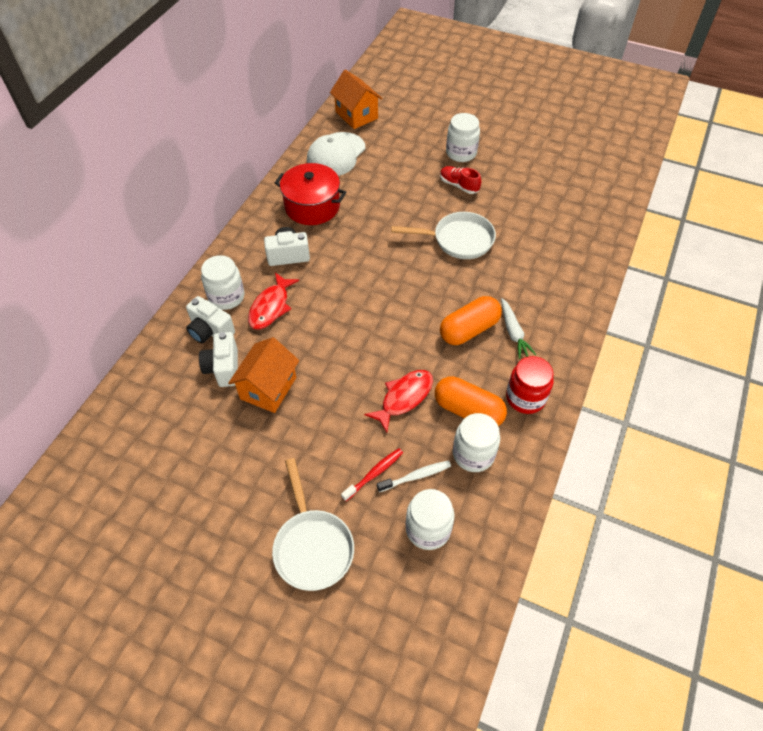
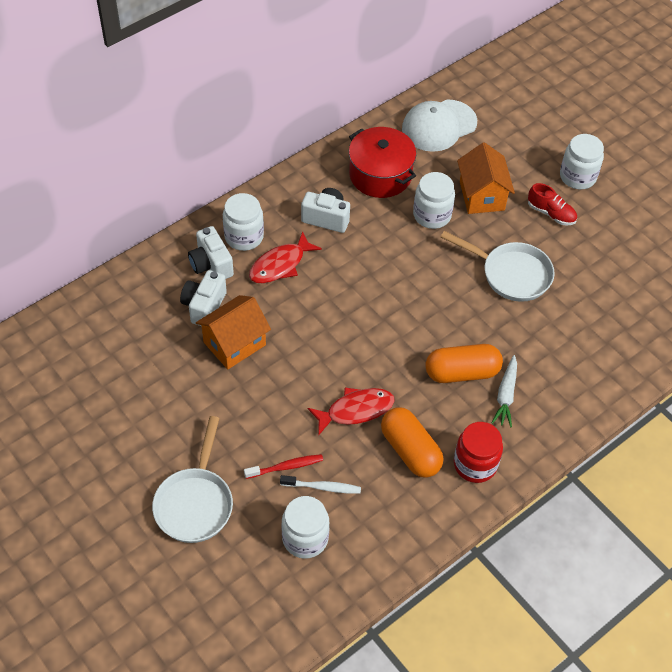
camera: 25 degrees right, 0 degrees up
(356, 115) = (488, 87): orange house -> orange house (481, 195)
(459, 185) = (551, 213): red shoe -> red shoe turned 150 degrees clockwise
(473, 454) = (389, 493): white jar -> white jar (432, 215)

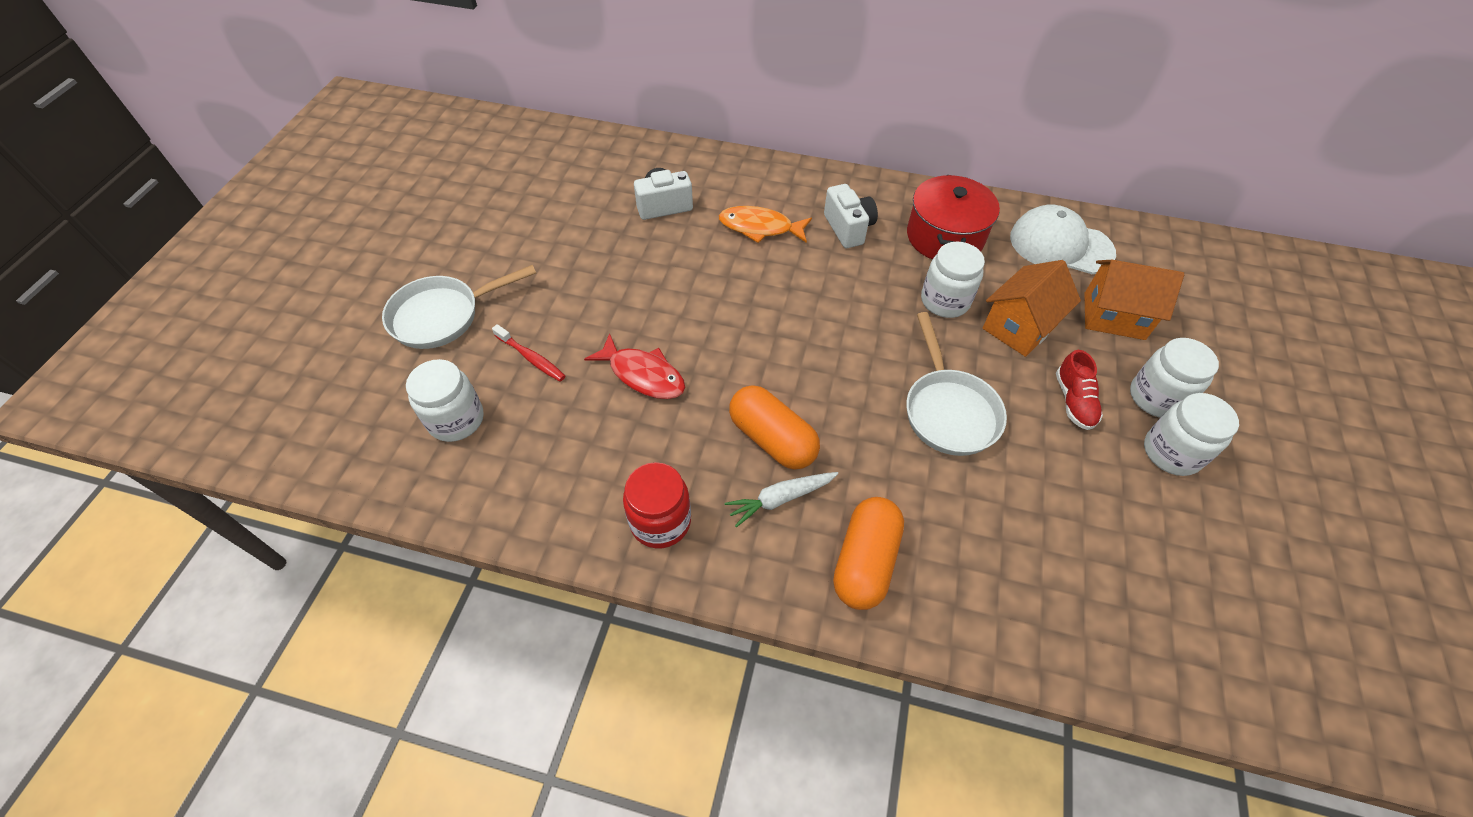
camera: 55 degrees right, 0 degrees up
(211, 265) = (713, 186): white camera -> none
(234, 344) = (641, 246): orange house -> orange house (1114, 316)
(244, 236) = (765, 188): white jar -> white jar (1171, 452)
(280, 265) = (760, 227): red fish -> orange fish
(322, 487) = (528, 400): white toothbrush -> none
(410, 450) = (630, 449): orange capsule -> orange capsule (865, 561)

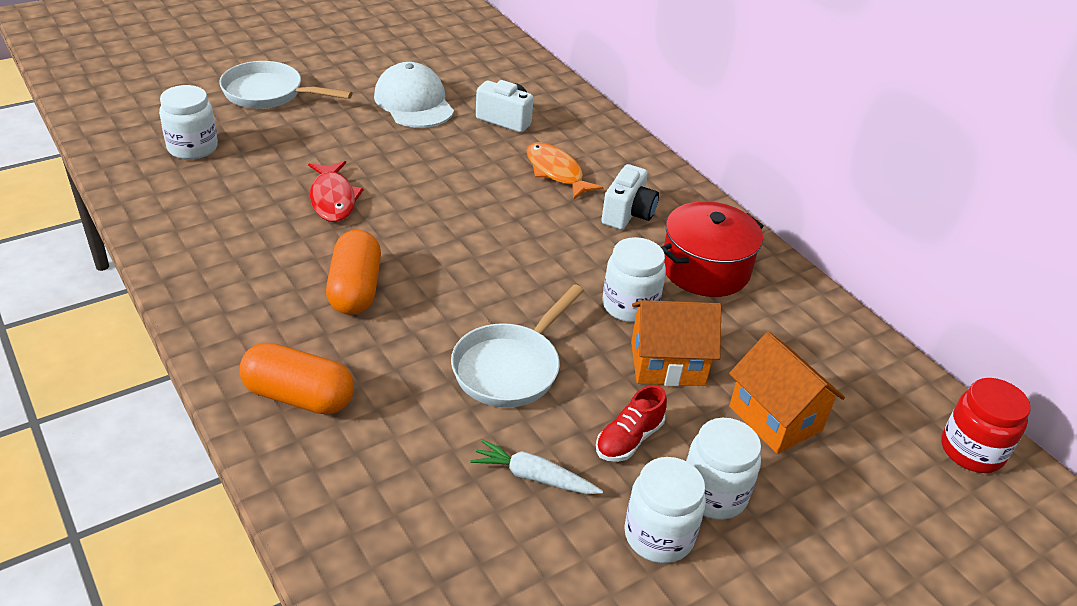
camera: 40 degrees right, 15 degrees down
(531, 358) = (282, 146): red toothbrush -> none
(660, 521) = (215, 277): red jar -> red jar (971, 451)
(780, 499) = (304, 323): white carrot -> white carrot (534, 477)
(865, 561) = (299, 396): orange capsule -> orange capsule turned 45 degrees clockwise
(1060, 245) = (811, 341): white cap -> white cap (414, 102)

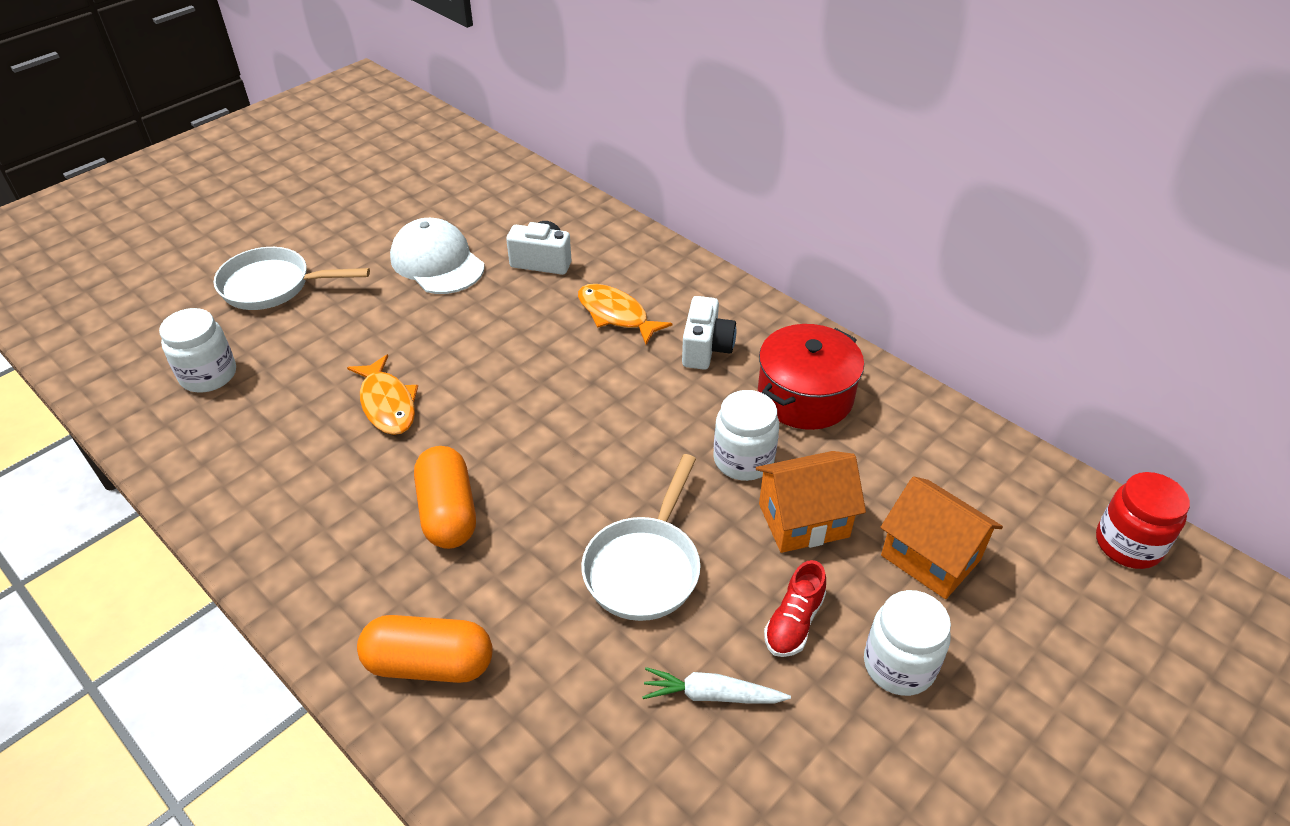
camera: 10 degrees left, 5 degrees up
(333, 199) = (387, 404): red fish -> orange fish
(658, 536) = (860, 730): white jar -> none

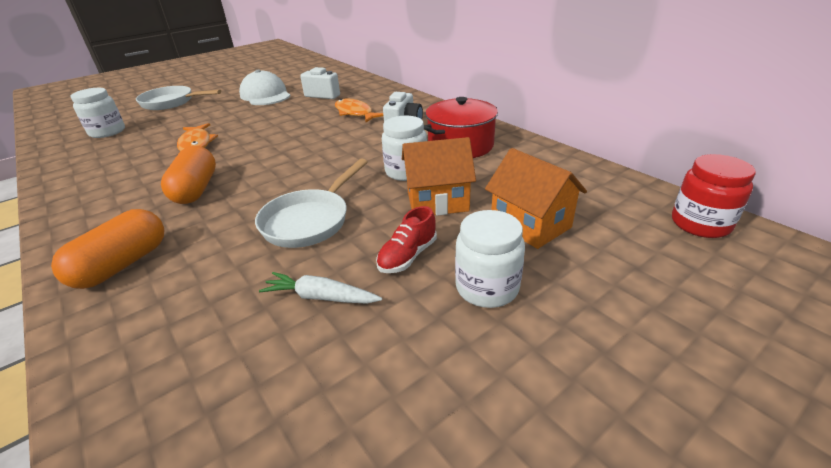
camera: 10 degrees right, 10 degrees down
(430, 664) = (122, 264): orange capsule -> orange capsule turned 75 degrees counterclockwise

